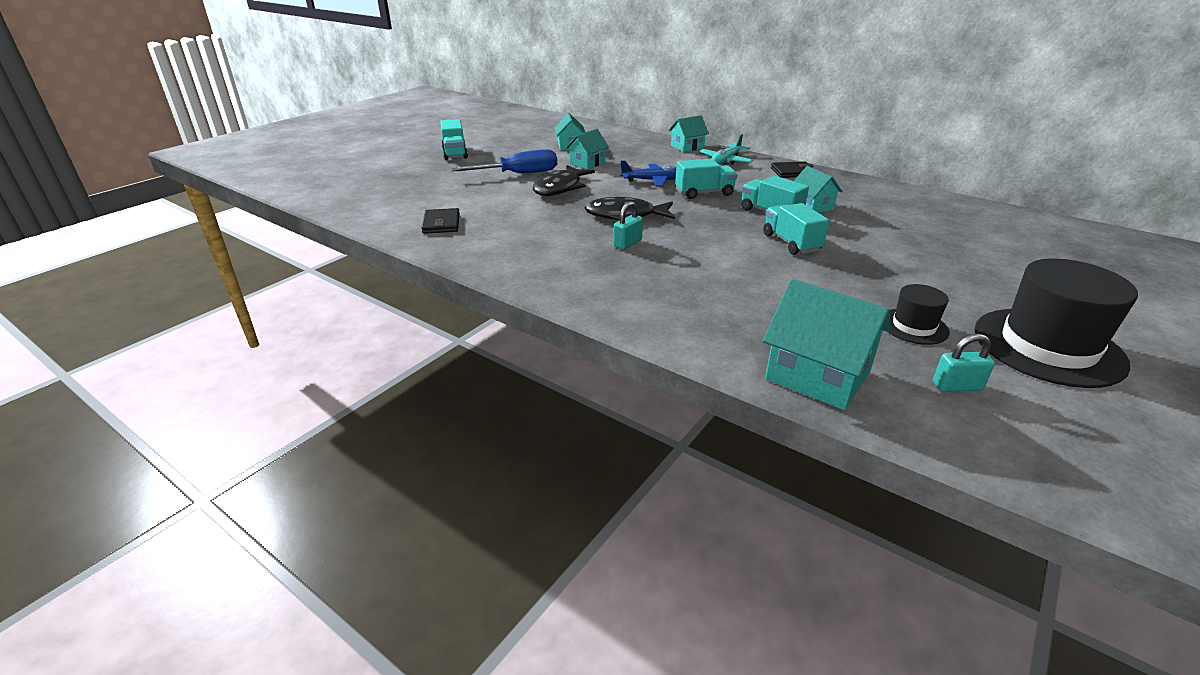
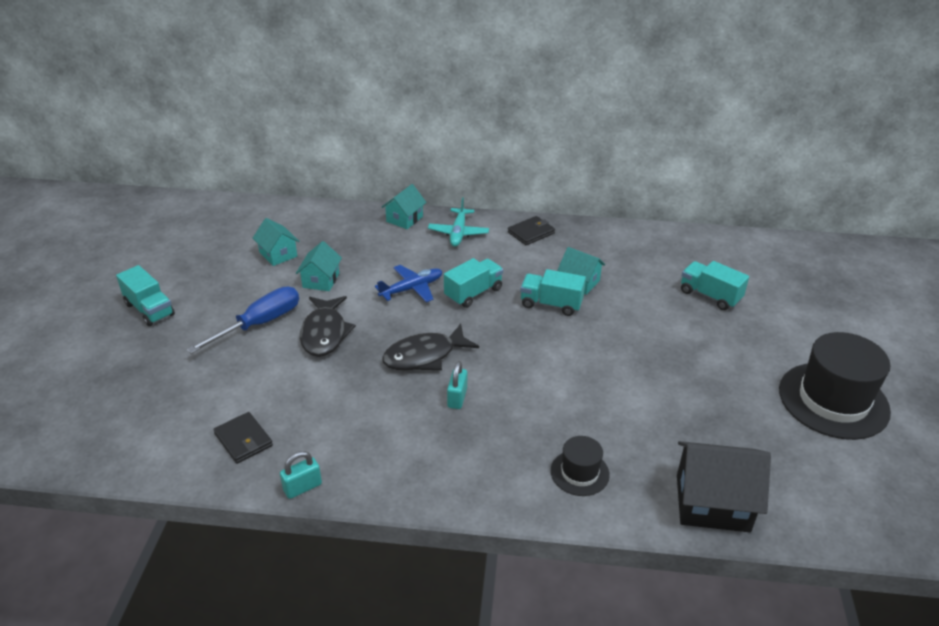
camera: 30 degrees left, 5 degrees up
(791, 243) = (594, 342): turquoise truck -> turquoise truck (710, 296)
(817, 375) = (712, 503): turquoise house -> black house
(913, 326) = (742, 415): black hat -> black hat (579, 473)
(957, 386) = (803, 470): turquoise padlock -> turquoise padlock (302, 487)

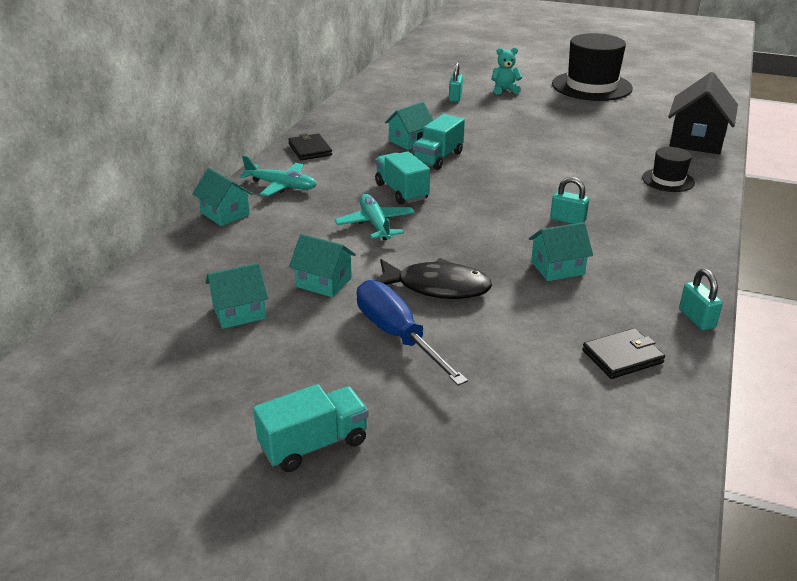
camera: 75 degrees left, 5 degrees down
(368, 396) = (557, 268): none -> turquoise house
(412, 289) = (375, 224): blue plane -> turquoise plane
(424, 356) = (498, 229): black fish -> none
(710, 296) = (455, 97): turquoise truck -> turquoise padlock
(760, 329) = (505, 90): none -> turquoise teddy bear

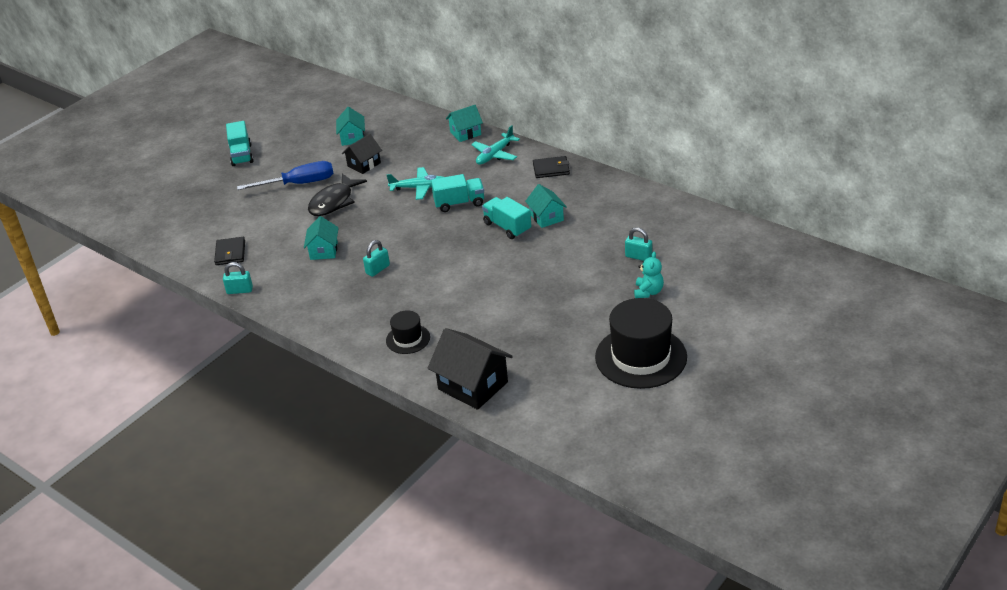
camera: 110 degrees right, 5 degrees up
(324, 282) = (364, 164): turquoise house -> black house

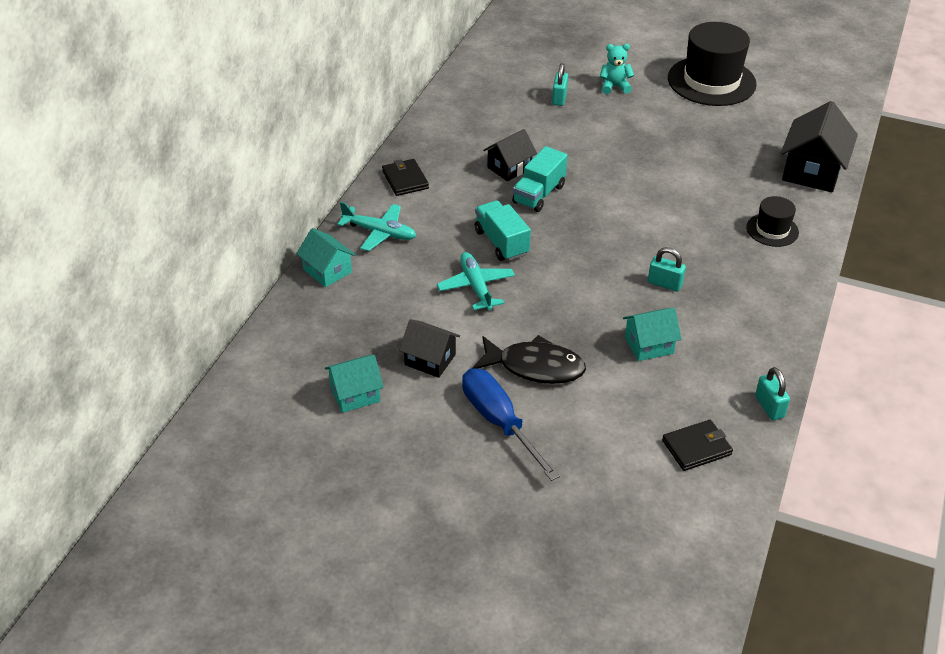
camera: 110 degrees left, 5 degrees up
(241, 155) = (432, 532): turquoise truck -> none
(546, 217) = (509, 168): turquoise house -> black house

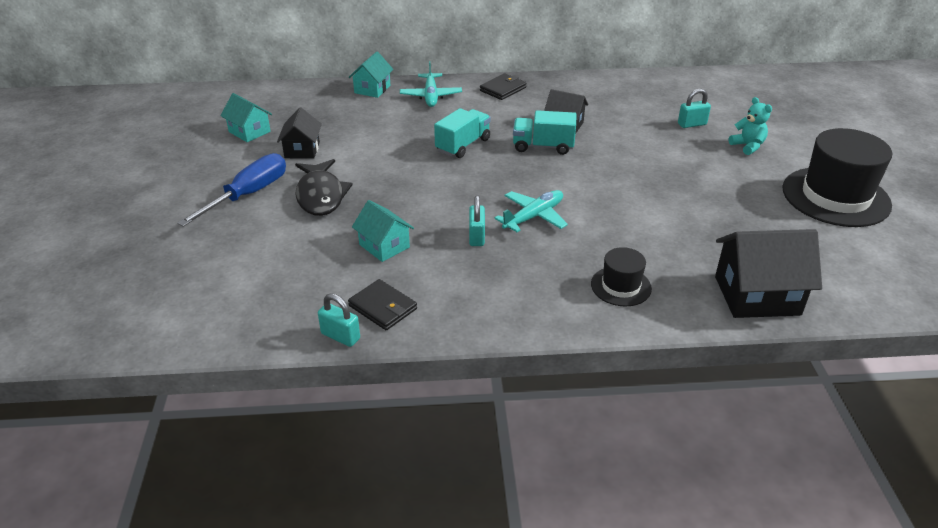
camera: 65 degrees right, 5 degrees down
(476, 286) = (399, 148): turquoise plane -> turquoise plane (534, 216)
(696, 447) = (263, 301): black wallet -> black wallet (383, 307)
(769, 407) = (340, 336): turquoise padlock -> turquoise padlock turned 75 degrees clockwise

